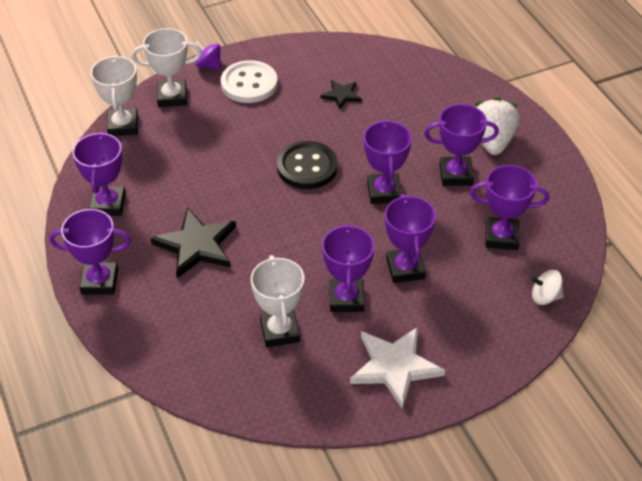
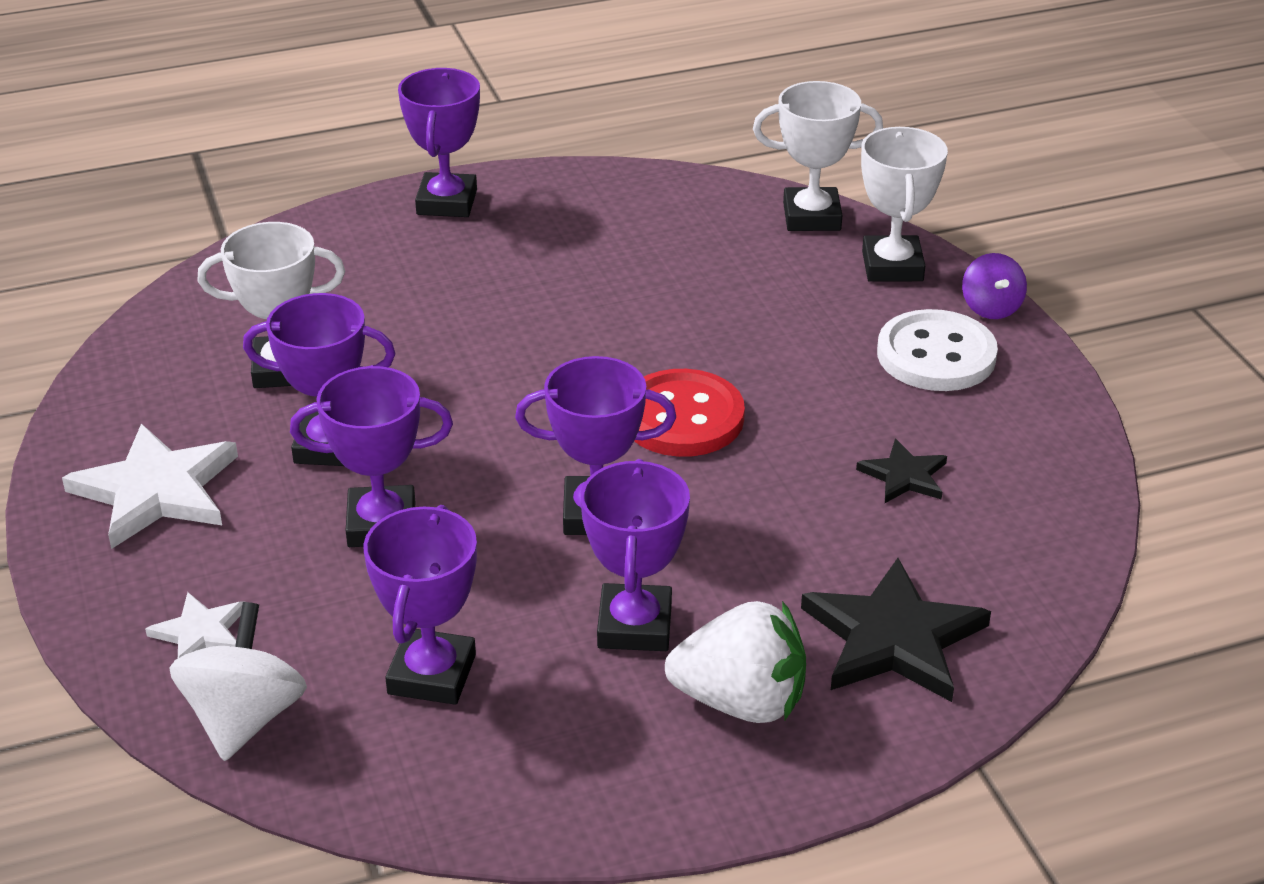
camera: 95 degrees right, 10 degrees down
(108, 204) = (615, 206): purple trophy -> none
(196, 245) = (502, 289): black star -> black star (893, 638)
(209, 65) = (991, 308): purple spinning top -> purple spinning top turned 135 degrees clockwise
(307, 167) = (682, 417): black button -> red button
(496, 324) = (200, 633): none -> white star
(545, 297) = (244, 718): white spinning top -> white spinning top, size x1.59

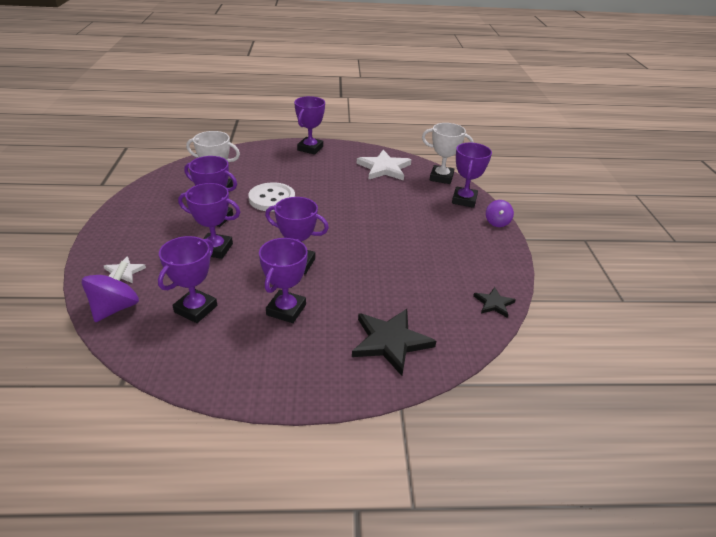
camera: 15 degrees right, 0 degrees up
(156, 491) = (145, 219): white star -> white star (384, 168)
(244, 718) = (115, 308): white spinning top -> purple spinning top
(682, 417) = (352, 236): red button -> none
(741, 701) = (311, 352): white strawberry -> none
(892, 266) = (464, 200): white trophy -> purple trophy
(904, 476) = (429, 277): black star -> black star (493, 303)
(936, 355) = (465, 235): white button -> white button (272, 199)

